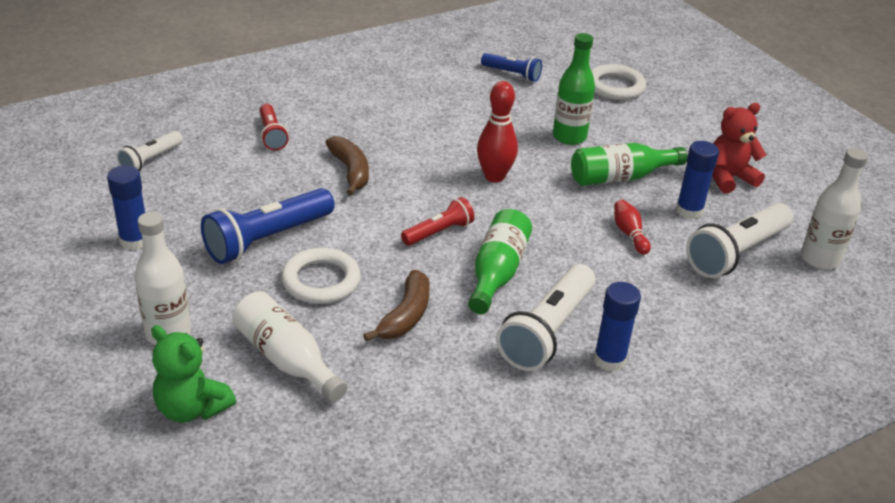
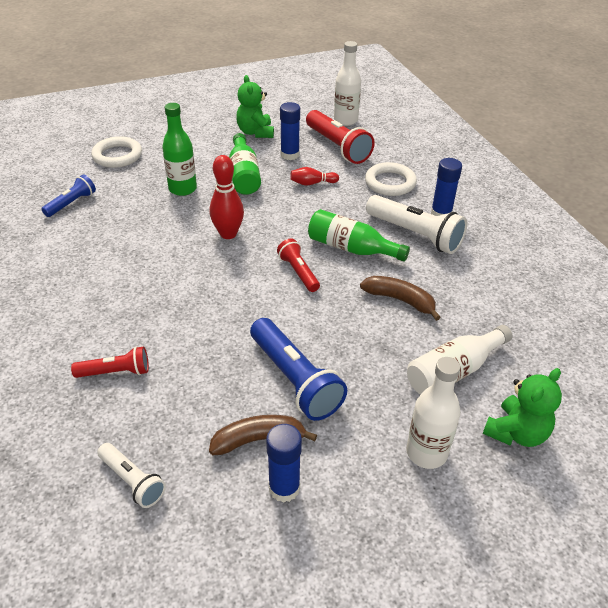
camera: 80 degrees left, 5 degrees up
(321, 281) = (356, 346): white ring -> white ring (390, 183)
(350, 171) = (198, 317): brown banana -> brown banana (258, 440)
(729, 178) = (255, 132): red teddy bear -> green teddy bear
(736, 253) = (337, 147): white flashlight -> red flashlight

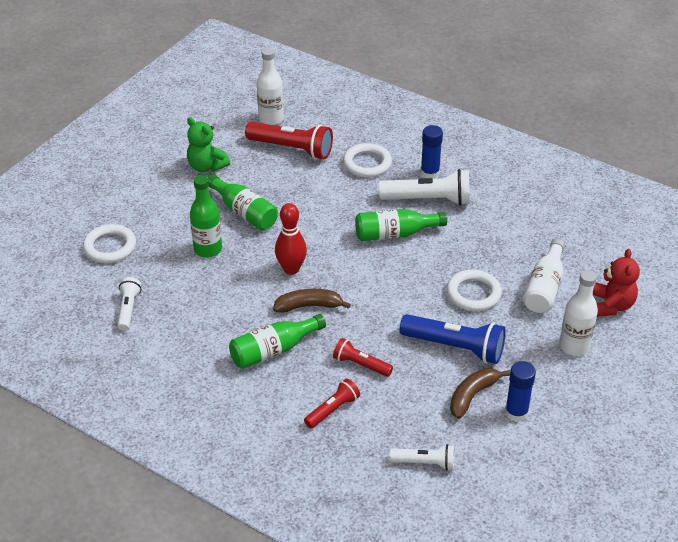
camera: 35 degrees left, 0 degrees up
(71, 203) = (128, 309): blue flashlight -> white flashlight
(132, 291) = (273, 350): none -> green bottle
(290, 155) = (261, 175): blue glue stick -> none
(298, 272) = (377, 272): red flashlight -> red flashlight (361, 365)
(312, 183) = (308, 193): red bowling pin -> none
(370, 338) = (473, 294): none -> white ring
(400, 300) = (466, 256): brown banana -> brown banana (309, 306)
(516, 433) = (611, 305): green teddy bear -> red teddy bear

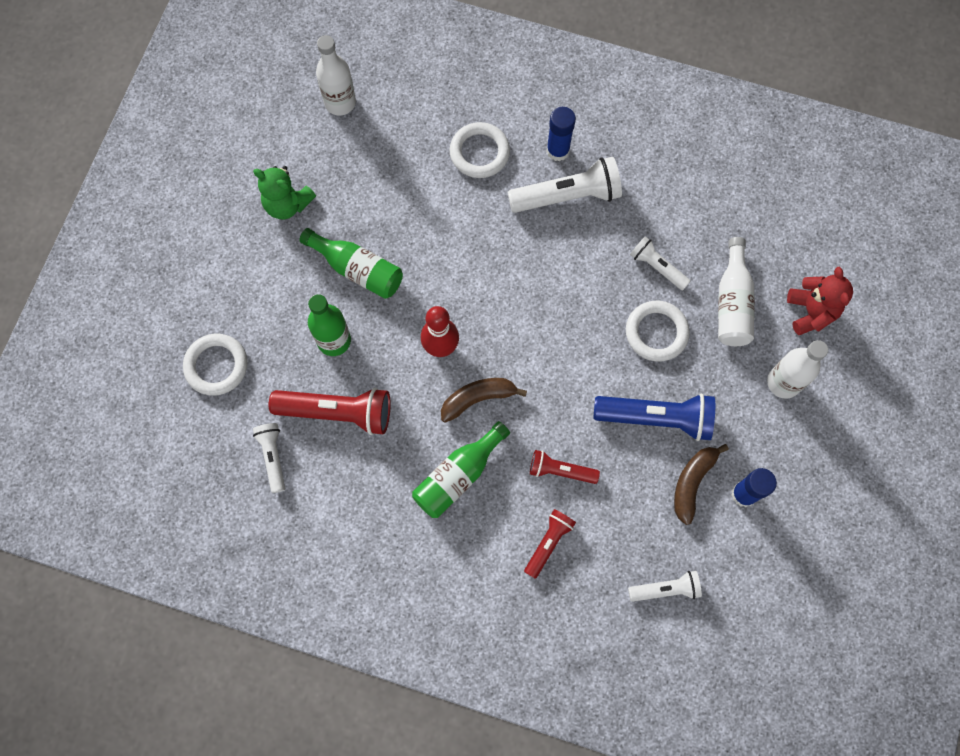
camera: 15 degrees left, 30 degrees up
(292, 149) = (381, 149): red flashlight -> red flashlight (337, 412)
(394, 234) = (543, 261): green bottle -> none
(487, 254) = (657, 267): none -> white flashlight

